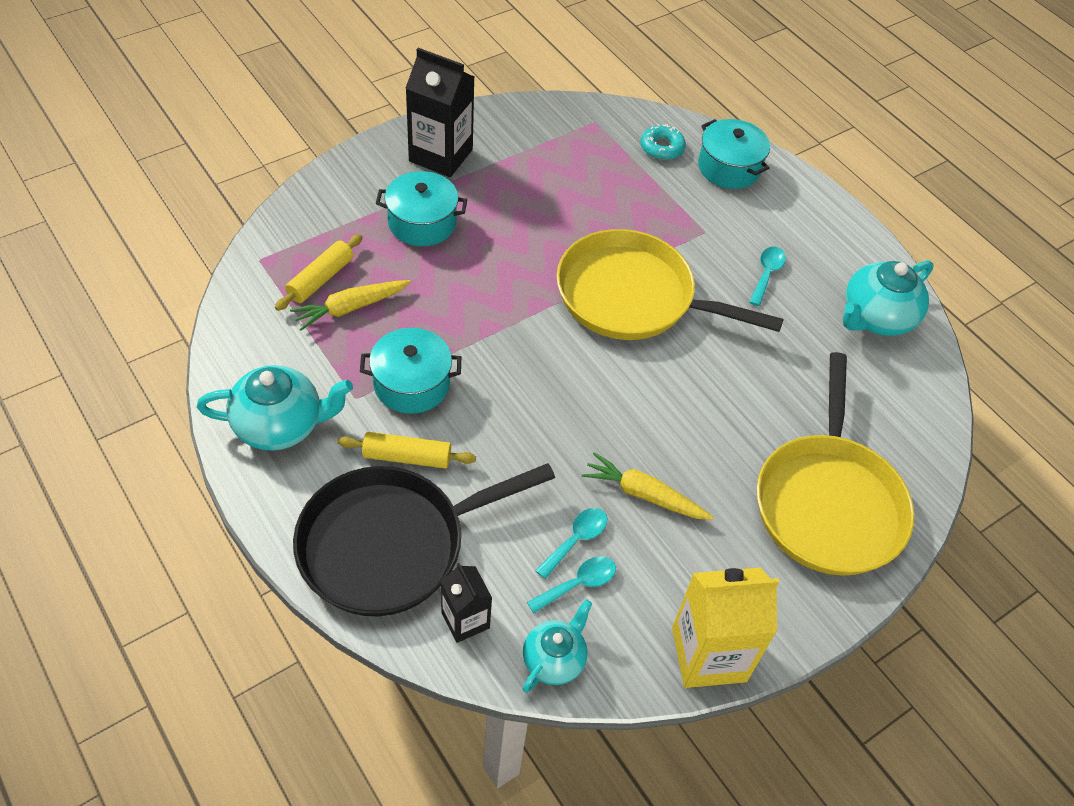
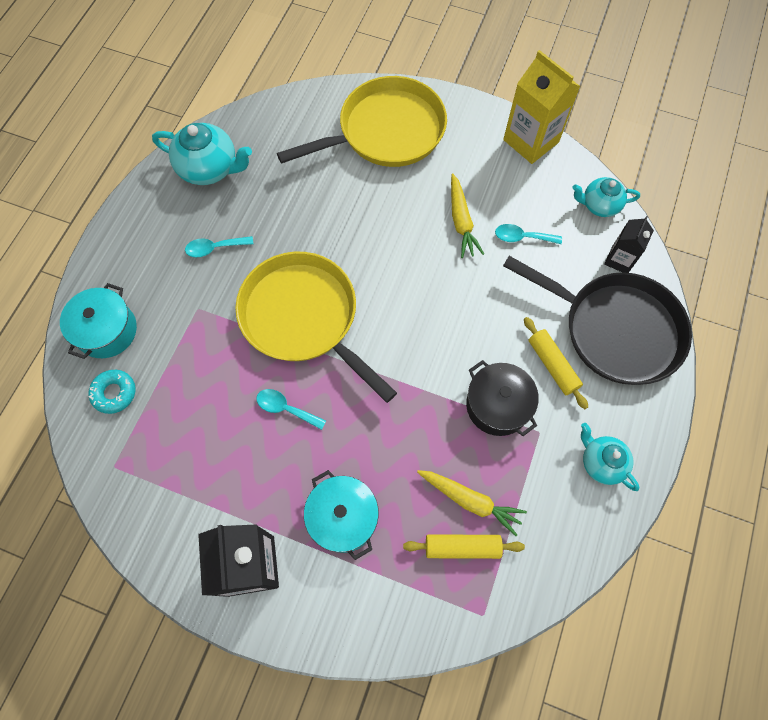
camera: 120 degrees left, 15 degrees up
(280, 425) = (601, 462): turquoise teapot -> turquoise teapot, size x0.63
(411, 384) = (497, 405): turquoise pot -> black pot
(578, 584) = (547, 220): turquoise spoon -> turquoise spoon (286, 408)
(633, 297) = (304, 318): yellow pan -> yellow pan turned 150 degrees clockwise

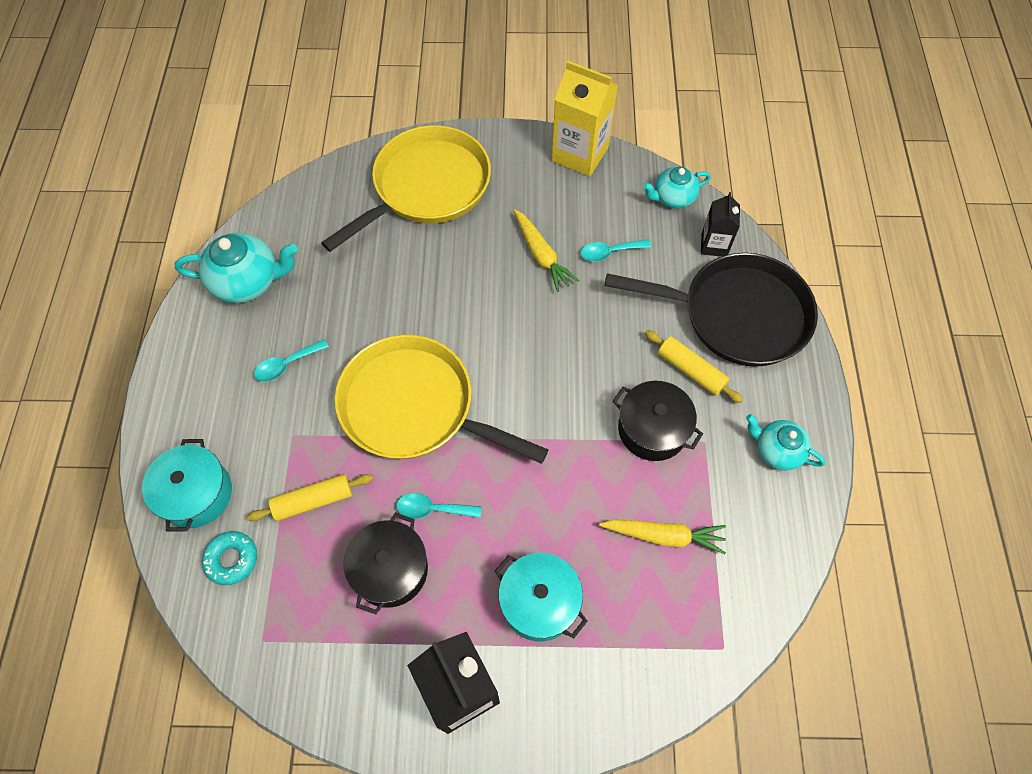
camera: 20 degrees left, 5 degrees down
(233, 446) = (390, 569): none -> black pot
(462, 547) = (674, 586): yellow rolling pin -> yellow rolling pin (313, 501)

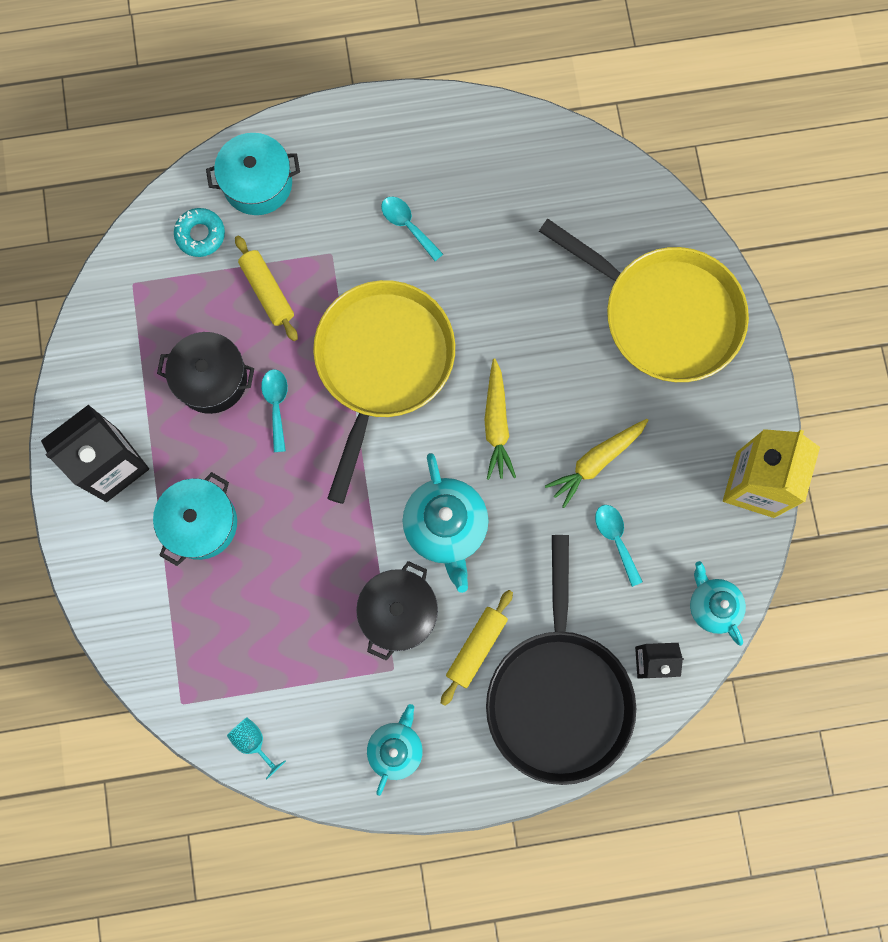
camera: 80 degrees right, 15 degrees up
(247, 282) = (498, 157): turquoise teapot -> turquoise teapot (446, 527)
(664, 536) = (283, 636): yellow carrot -> yellow carrot (496, 424)
(765, 580) = (253, 741): none -> turquoise goblet

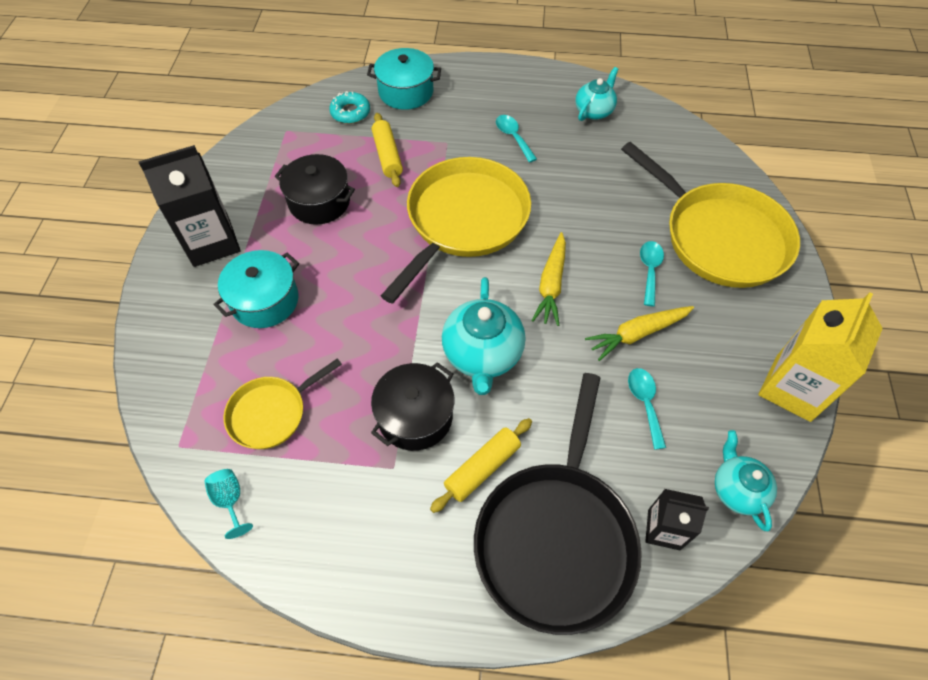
camera: 15 degrees right, 20 degrees down
(257, 646) = (271, 413): none -> yellow pan
(276, 405) = (365, 230): turquoise spoon -> turquoise spoon (649, 270)
(396, 748) = (370, 547): turquoise teapot -> turquoise teapot (594, 111)

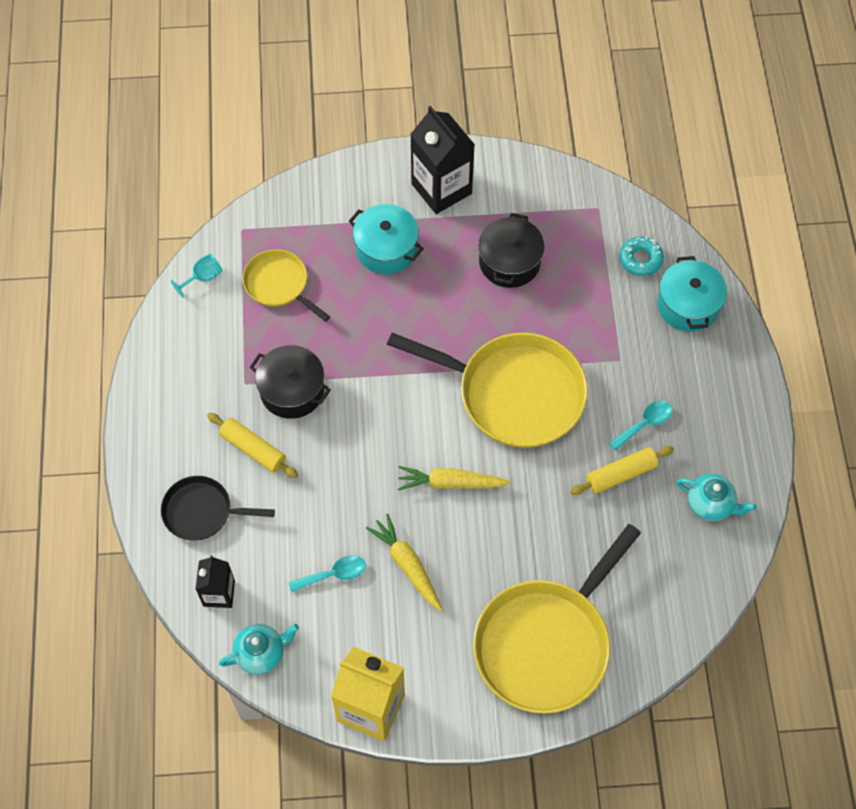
camera: 80 degrees right, 5 degrees up
(387, 155) = (586, 307): yellow rolling pin -> yellow rolling pin (621, 474)
(482, 354) = (361, 433): turquoise teapot -> none
(556, 538) = (202, 512): black pan -> black pan, size x0.53
(649, 270) = (487, 573): turquoise spoon -> none

